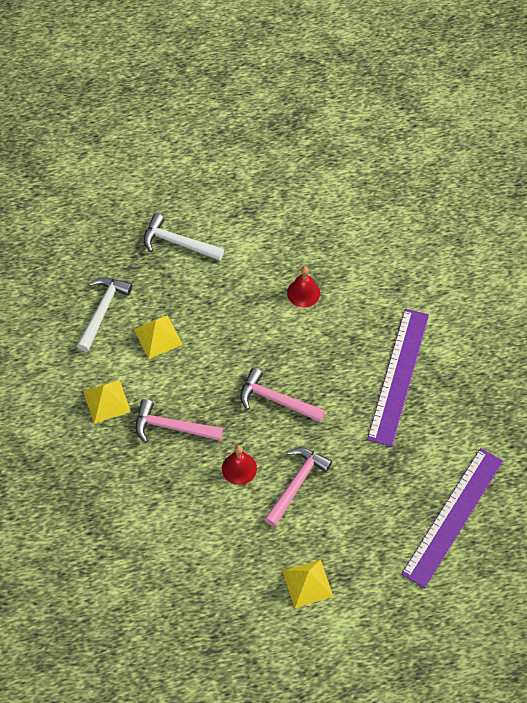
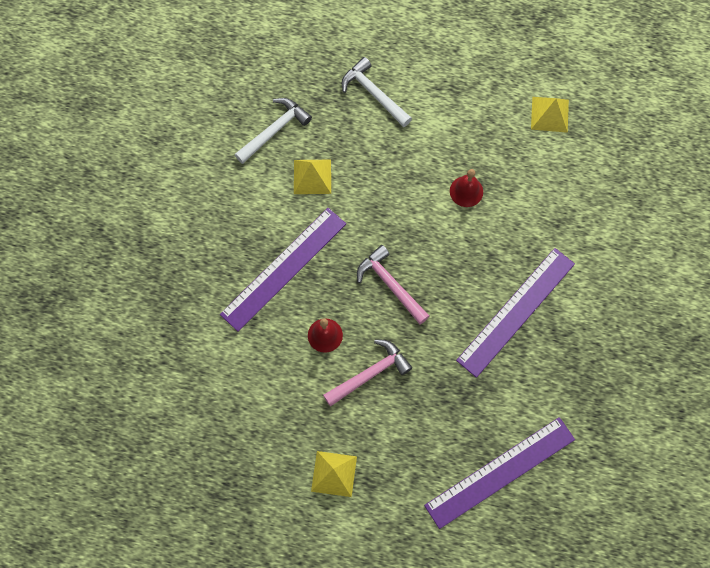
camera: 25 degrees right, 10 degrees up
(107, 401) = (237, 218): yellow pyramid -> yellow pyramid (550, 114)
(172, 427) = (283, 268): pink hammer -> purple ruler

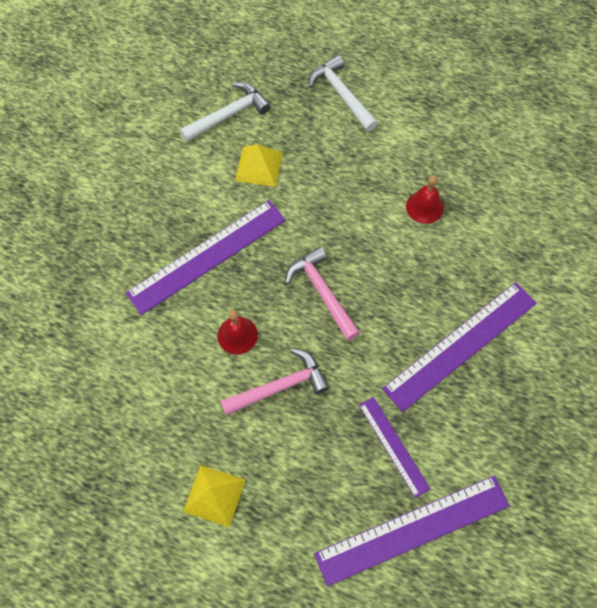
camera: 10 degrees right, 5 degrees down
(473, 407) = (393, 446): none -> purple ruler
(550, 114) = (529, 142): yellow pyramid -> none

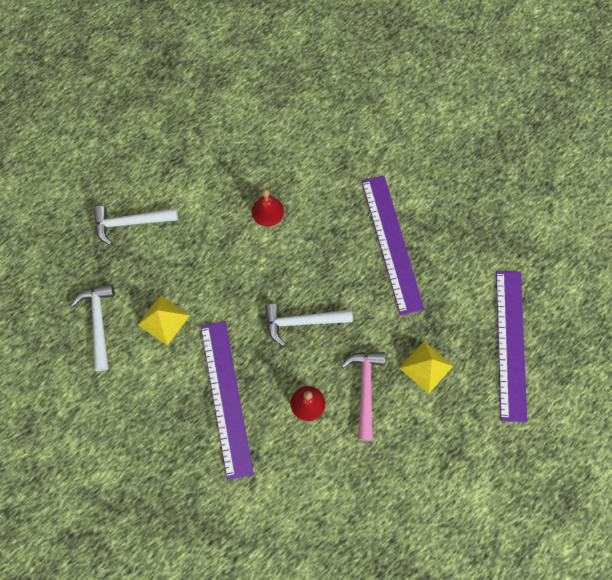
camera: 65 degrees left, 5 degrees up
(214, 495) = (429, 475): yellow pyramid -> yellow pyramid (426, 367)
(322, 292) = (302, 322): pink hammer -> white hammer
(393, 446) = (446, 328): purple ruler -> none

